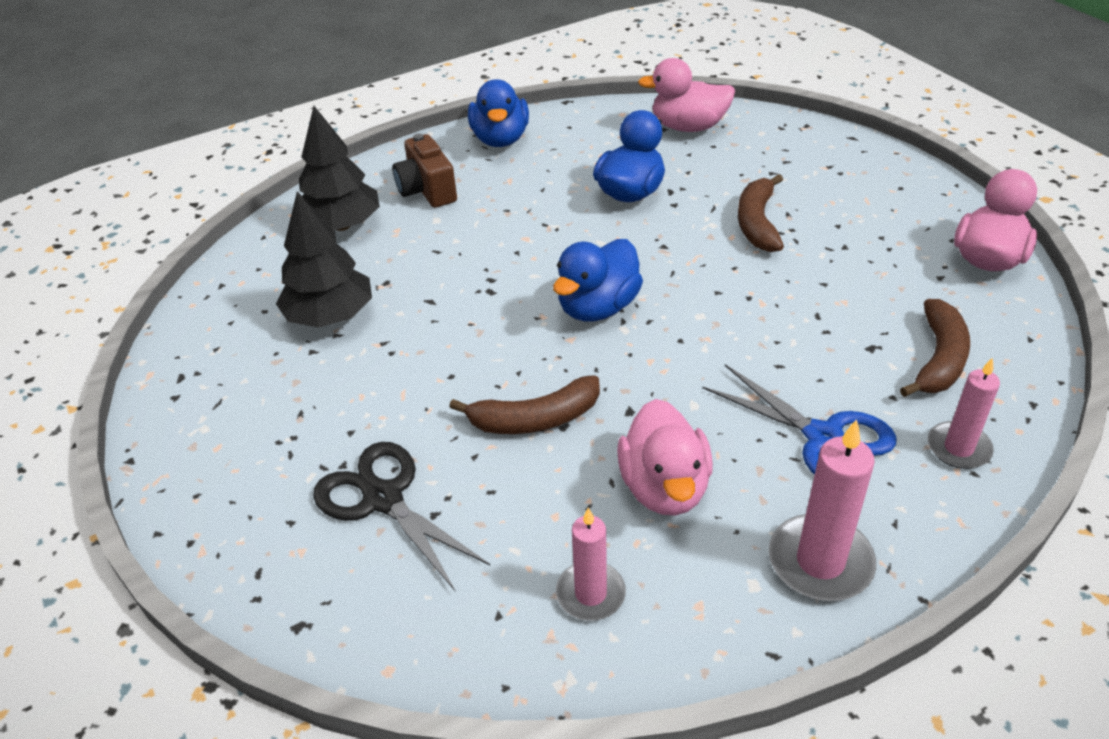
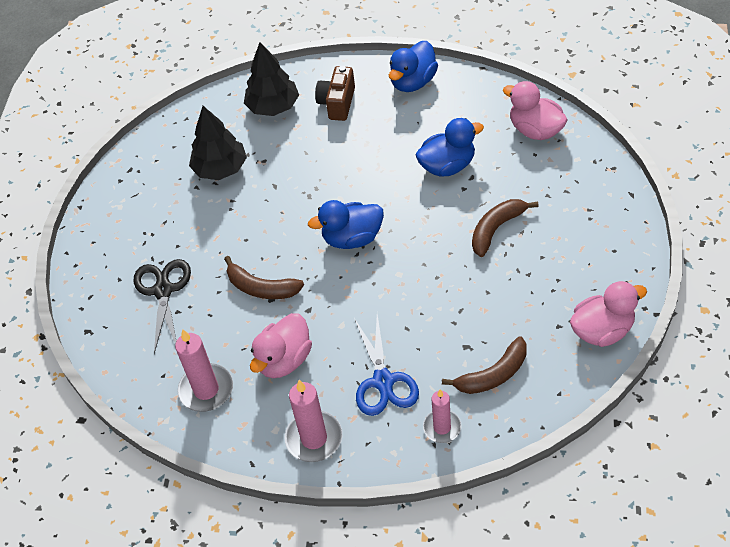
camera: 40 degrees right, 10 degrees up
(590, 594) = (206, 390): pink candle -> pink candle, size x1.52

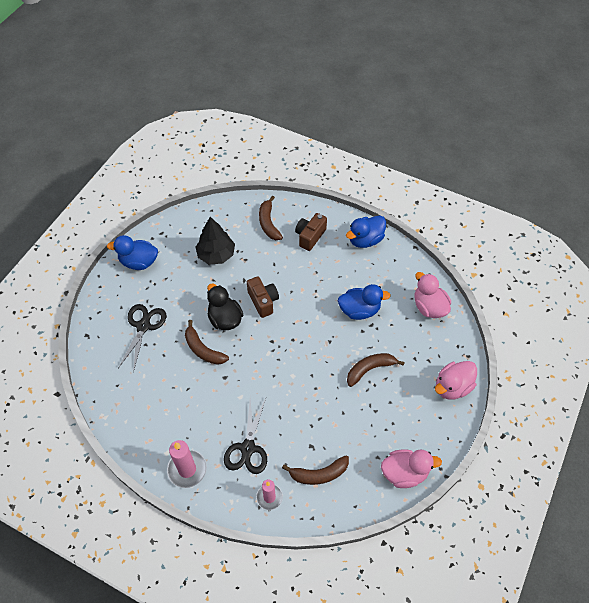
camera: 15 degrees right, 5 degrees up
(206, 390) = (138, 406): pink candle -> none
(272, 240) = (225, 319): none -> black duck
(273, 107) = (268, 223): black tree -> brown banana
(284, 360) = (194, 406): pink duck -> pink duck (452, 387)
(314, 201) = (263, 301): none -> brown camera
(352, 238) = (275, 338): blue duck -> blue duck (139, 262)
(383, 381) = (248, 448): blue scissors -> black scissors

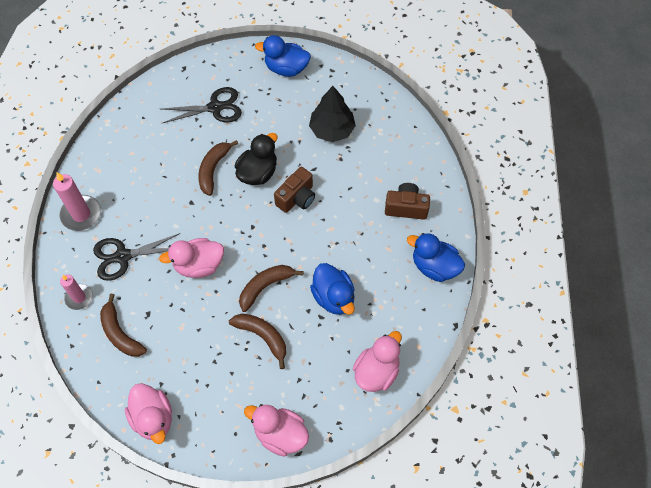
camera: 65 degrees right, 5 degrees up
(139, 262) = (286, 68): blue duck -> blue duck turned 60 degrees counterclockwise
(268, 223) = (401, 160): brown banana -> brown banana (265, 286)
(286, 392) = (199, 265): none -> pink duck

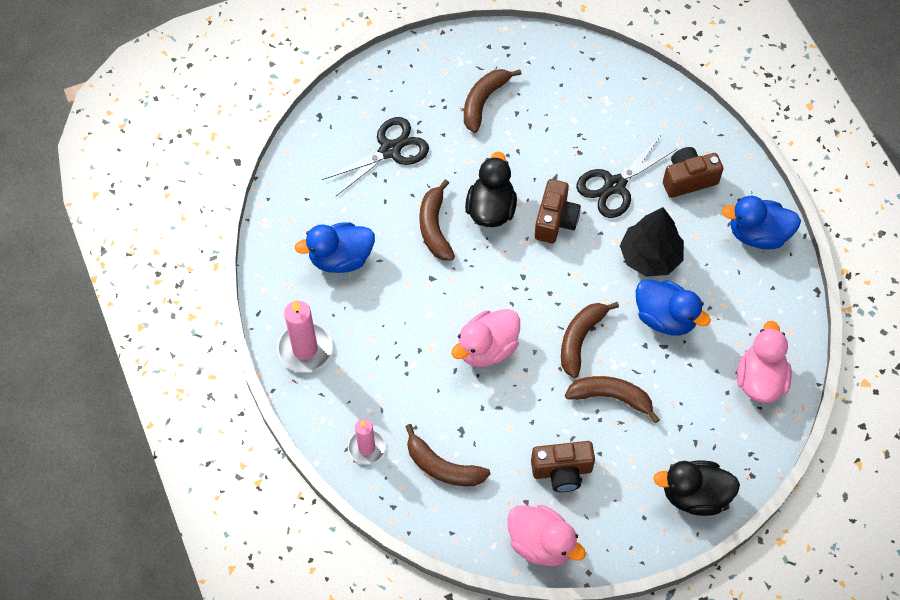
camera: 25 degrees left, 0 degrees up
(123, 256) = (389, 377): black scissors -> black scissors (615, 185)
(198, 373) = (562, 471): none -> brown camera
(280, 434) = (694, 495): pink duck -> black duck
(286, 68) = (448, 66): blue duck -> blue duck (341, 258)
(296, 100) = (484, 101): none -> brown banana
(332, 130) = (549, 121): black tree -> black tree (650, 257)

